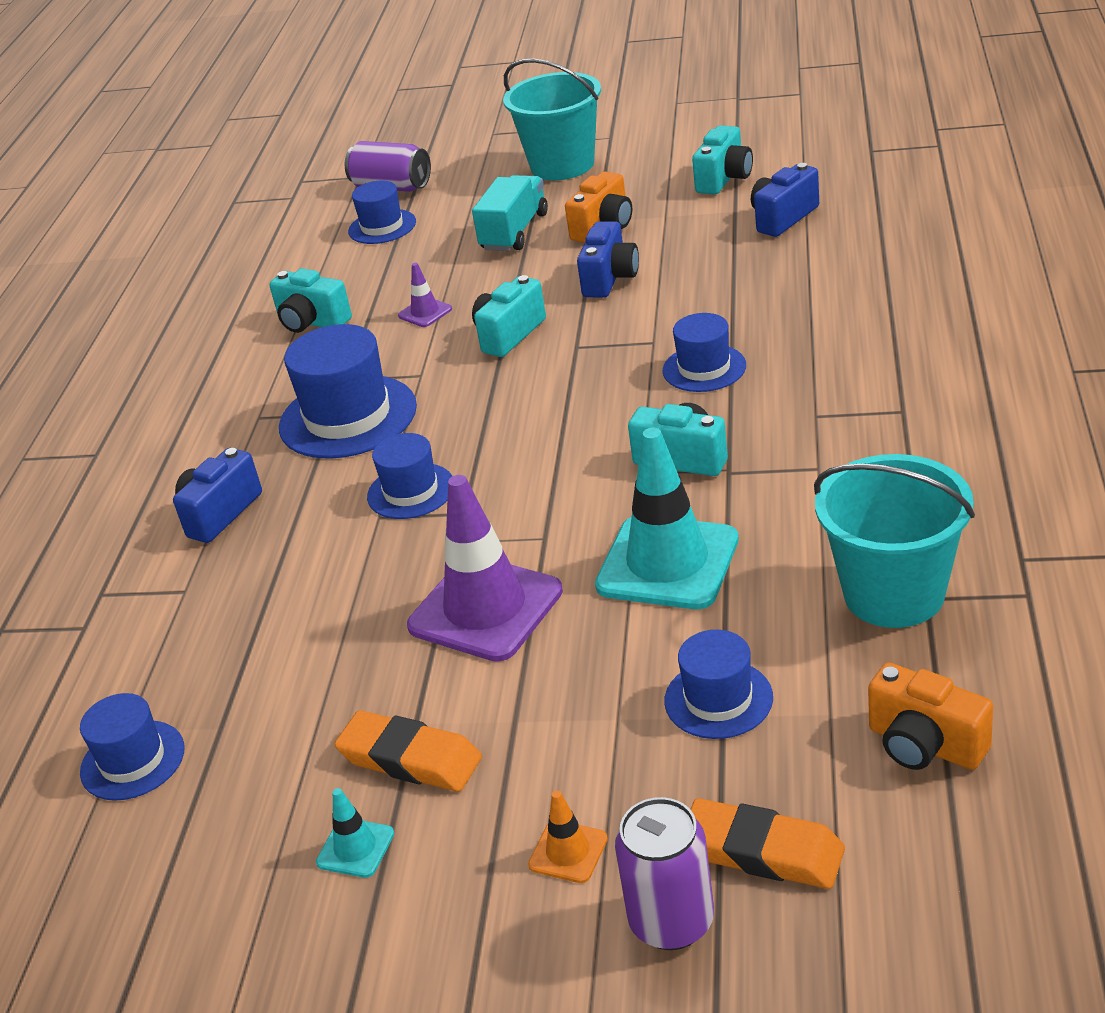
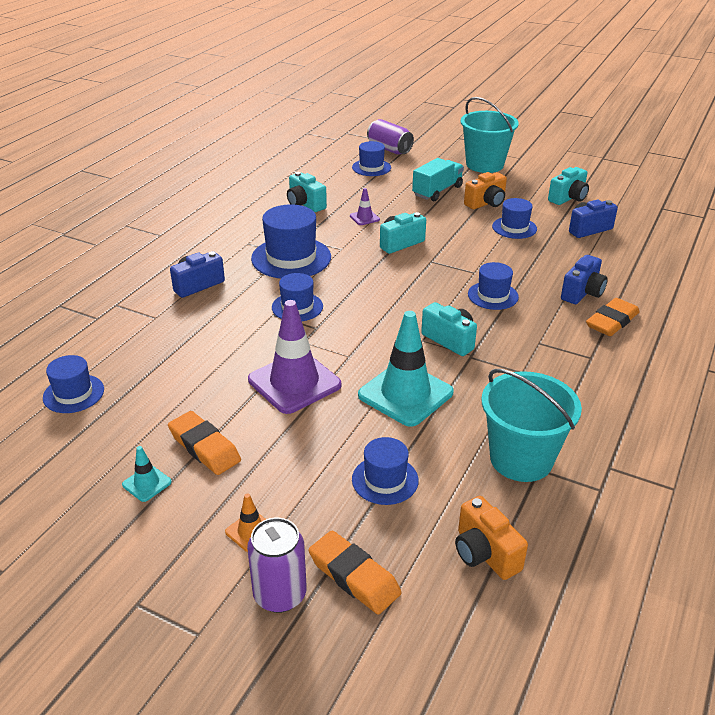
camera: 15 degrees right, 0 degrees up
(610, 279) = (472, 231): blue camera -> blue camera (582, 293)
(671, 252) = (514, 228): none -> blue hat
(901, 347) = (612, 321): none -> orange eraser

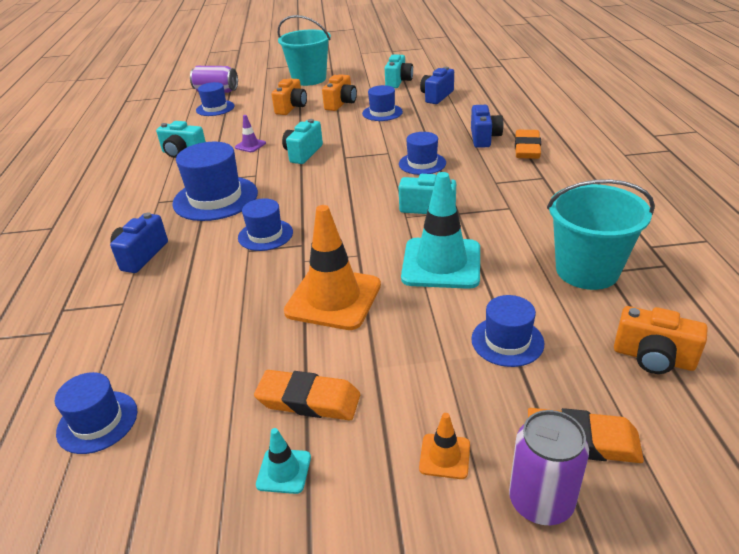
camera: 30 degrees left, 0 degrees up
(294, 382) = (333, 298): purple traffic cone -> orange traffic cone
(437, 191) = (291, 107): turquoise truck -> orange camera

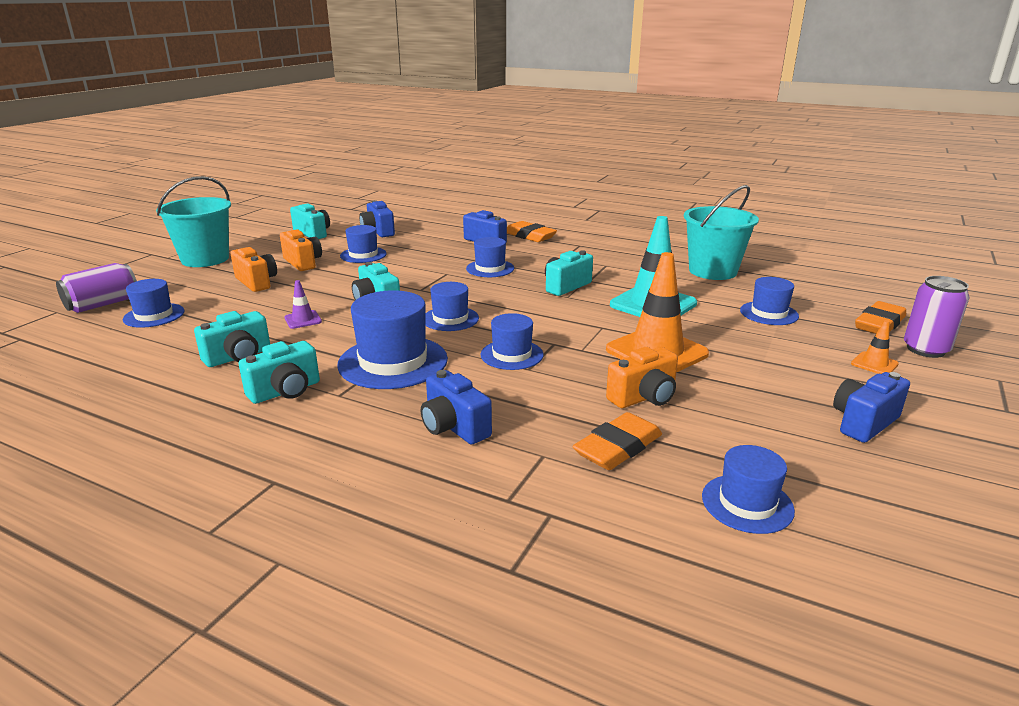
camera: 60 degrees left, 10 degrees down
(151, 185) = (285, 391): none -> turquoise camera
(284, 471) = (863, 422): turquoise traffic cone -> blue camera
(304, 188) = (450, 319): none -> blue hat
(308, 400) = (786, 394): orange eraser -> orange eraser (618, 448)
(653, 358) = (816, 285): orange camera -> orange camera (644, 397)

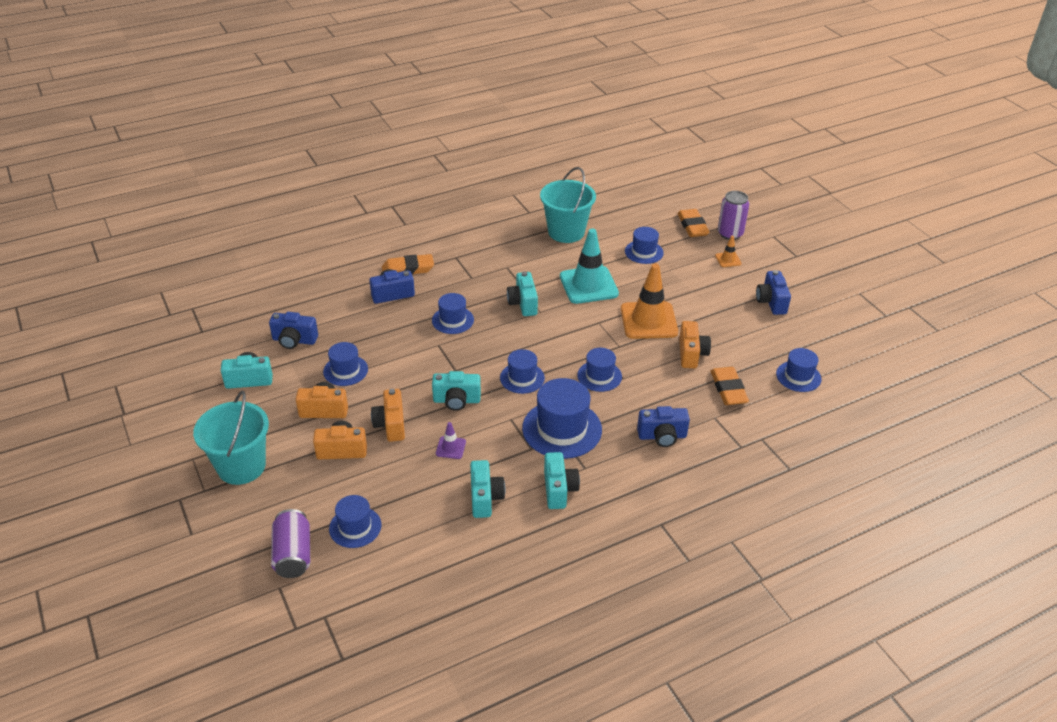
camera: 55 degrees left, 15 degrees up
(310, 289) = (391, 425): none -> orange camera

